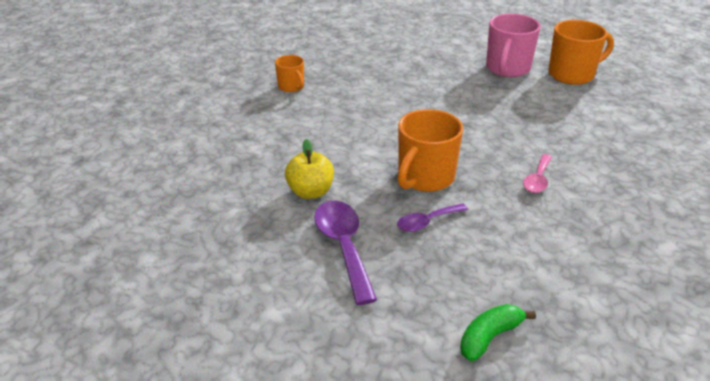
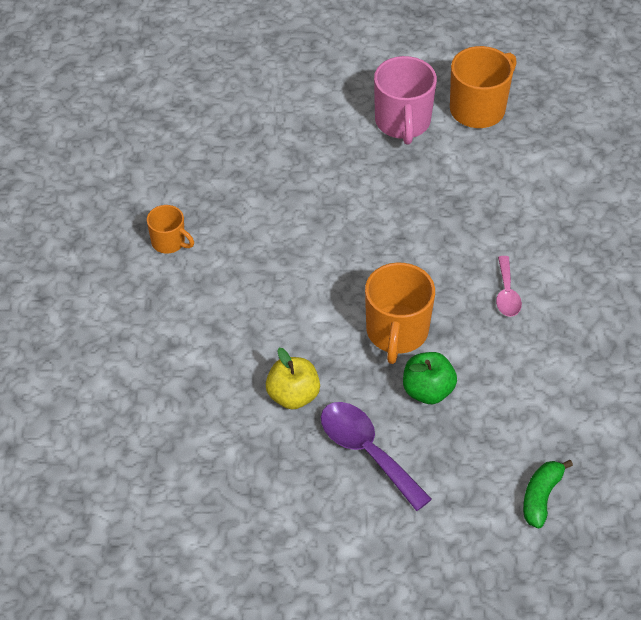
camera: 25 degrees left, 15 degrees up
(427, 222) = (427, 391): purple spoon -> green apple

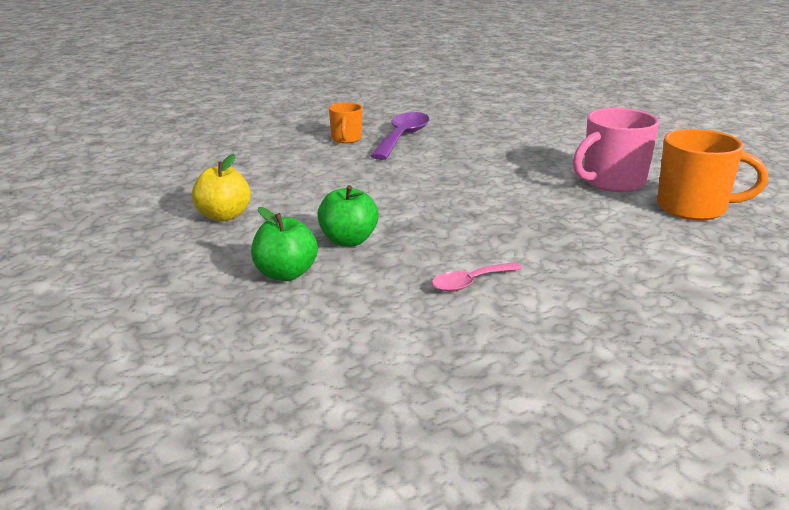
camera: 60 degrees right, 25 degrees down
(366, 451) = (178, 263): purple spoon -> purple spoon (402, 137)
(397, 332) = (348, 241): orange mug -> green apple
(541, 497) = (175, 384): green banana -> none

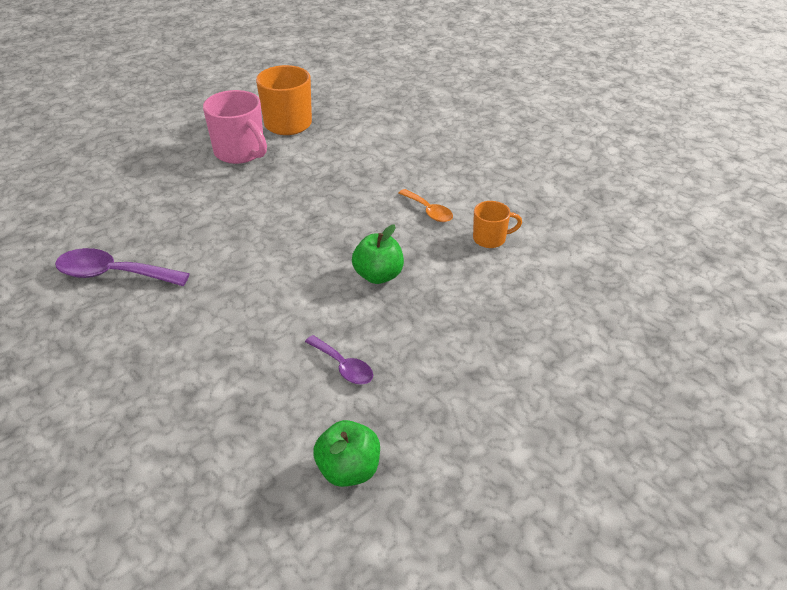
camera: 100 degrees left, 15 degrees up
(223, 216) = (343, 366): yellow apple -> purple spoon
(285, 274) = (445, 300): green apple -> green apple (348, 470)
(346, 139) = (112, 317): orange mug -> orange mug (490, 239)
(470, 283) = (429, 211): pink spoon -> orange spoon

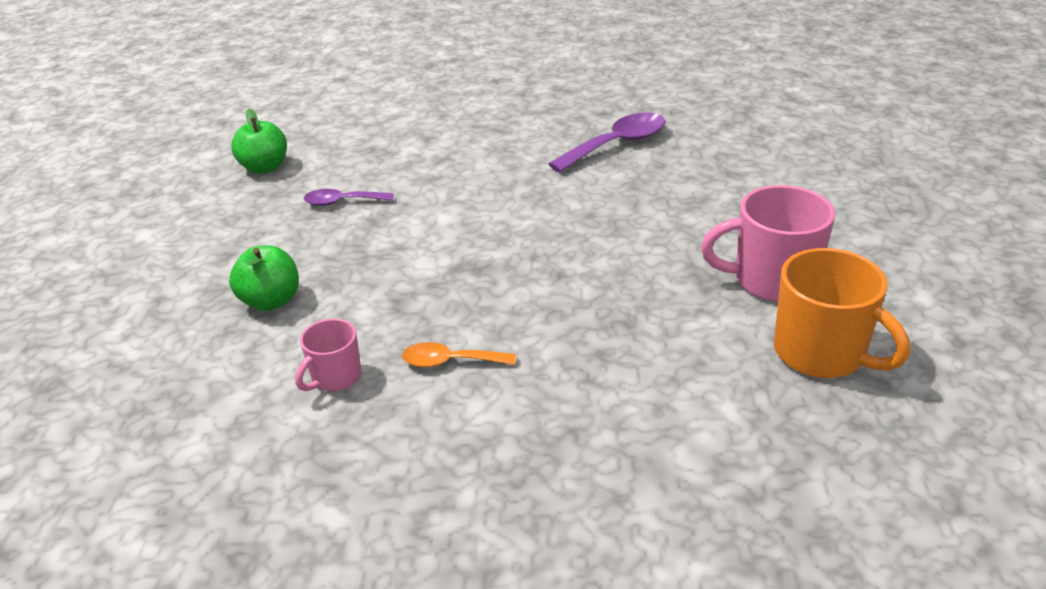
camera: 135 degrees right, 5 degrees down
(378, 275) = (407, 268): green apple -> green apple (271, 301)
(490, 239) = (335, 377): orange mug -> pink mug

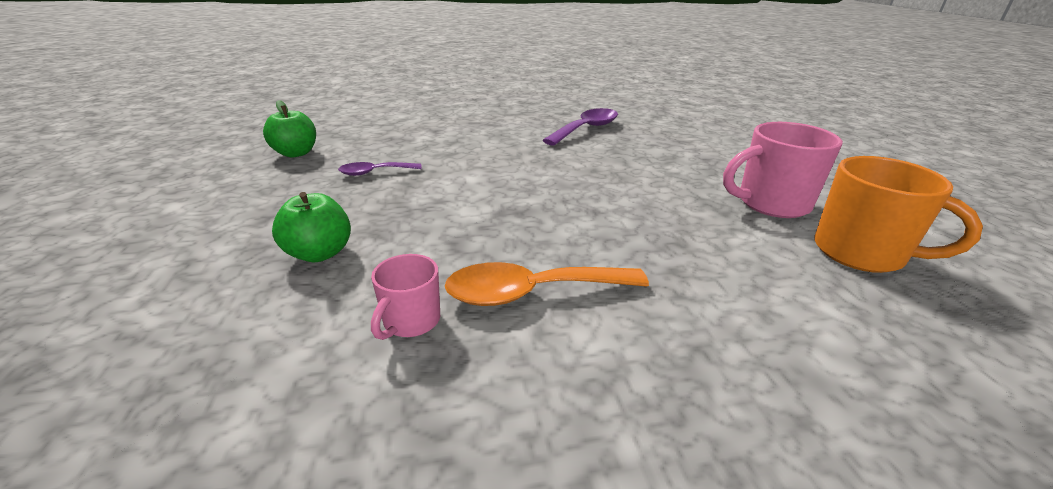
camera: 15 degrees left, 5 degrees down
(450, 362) = (532, 292): orange spoon -> orange spoon, size x1.69

